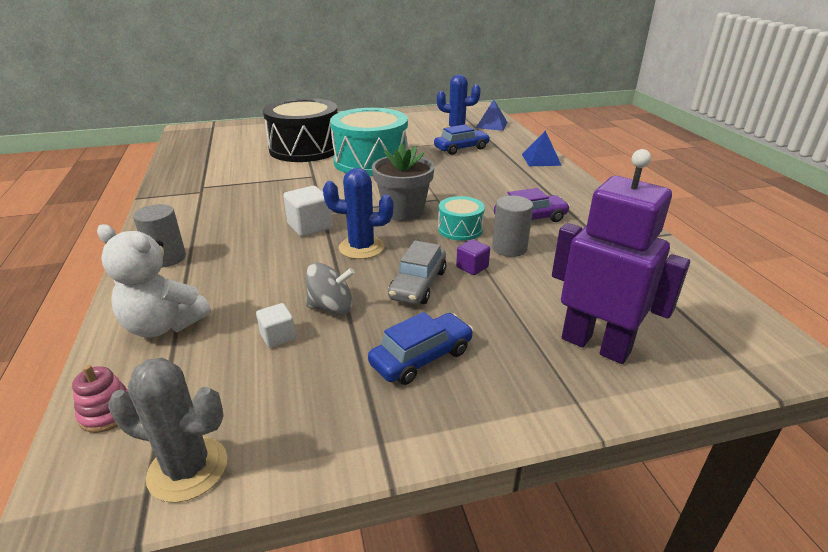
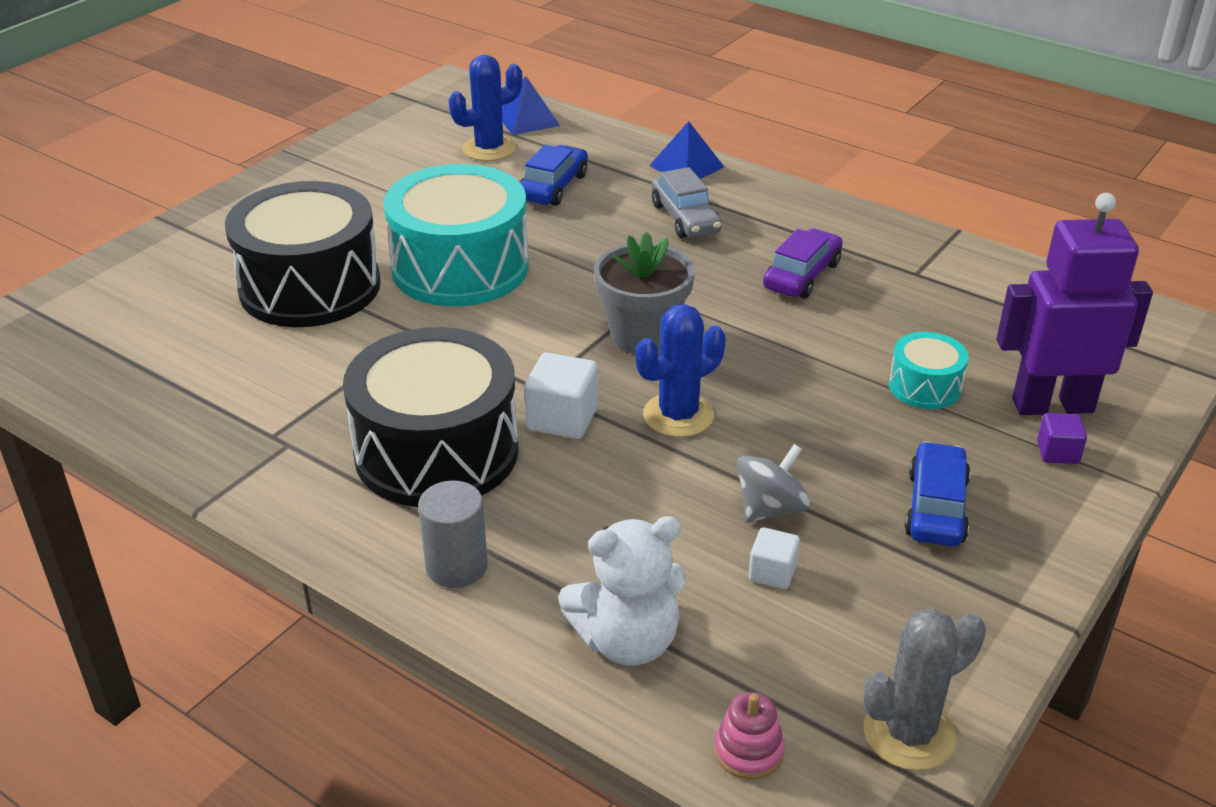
camera: 40 degrees left, 5 degrees up
(241, 216) = (437, 452): none -> black drum
(418, 284) = (813, 429): grey car -> grey car (685, 218)
(460, 229) = (748, 329): turquoise drum -> turquoise drum (925, 386)
(472, 267) = (835, 376): purple cube -> purple cube (1057, 452)
(509, 248) = (836, 330): grey cylinder -> none

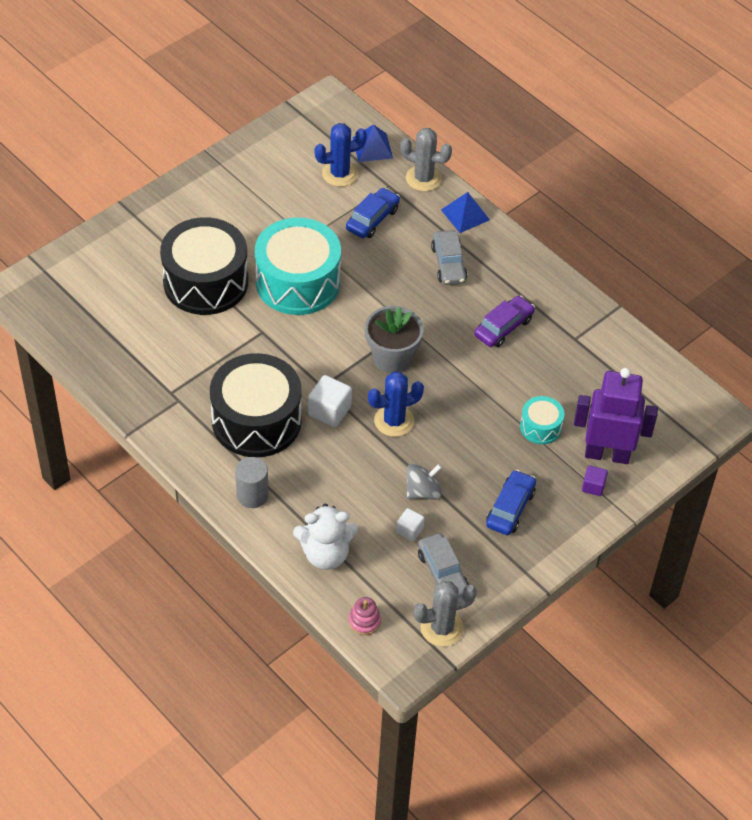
camera: 10 degrees right, 15 degrees up
(611, 139) = (423, 178): none -> grey cactus
(865, 633) = (442, 573): none -> grey car

